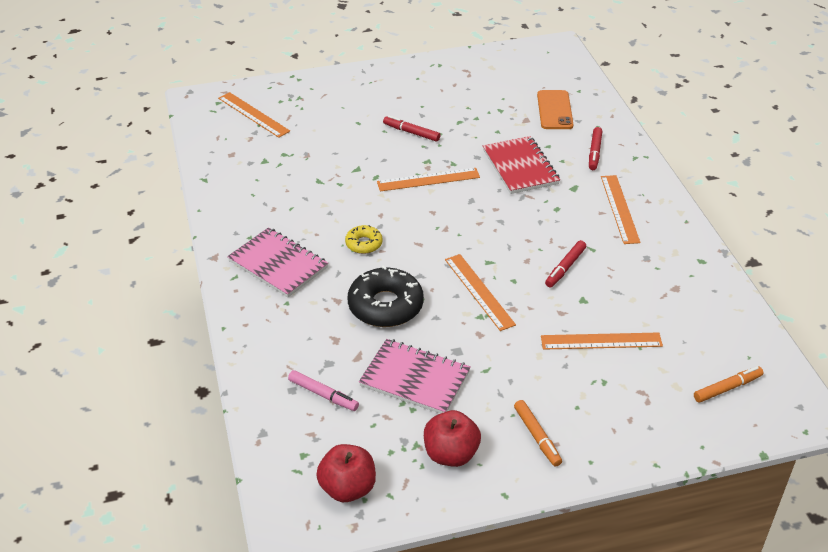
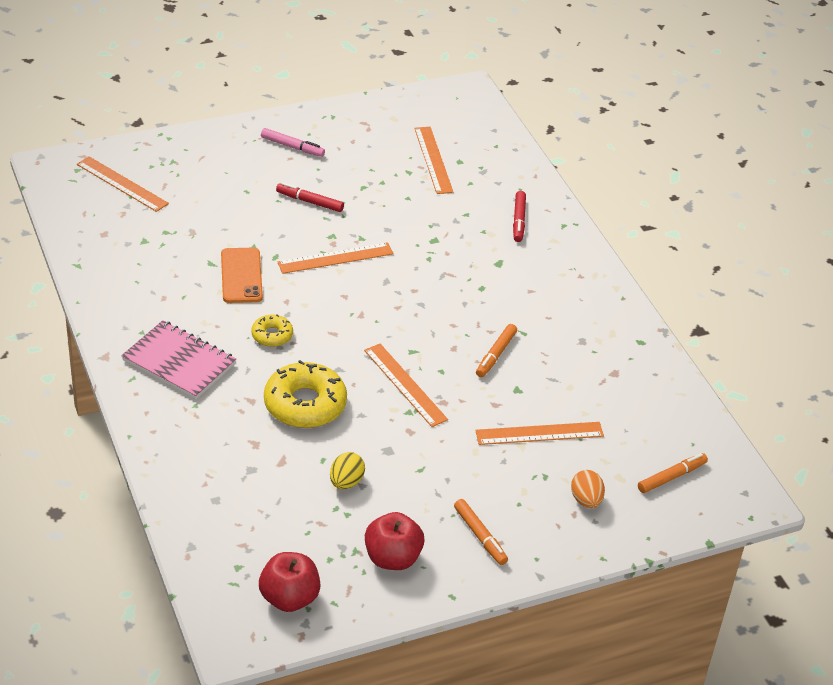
camera: 10 degrees left, 0 degrees up
(323, 395) = (250, 503): pink marker -> pink marker (292, 147)
(385, 306) = (305, 404): black donut -> yellow donut
(415, 379) = (346, 482): pink notebook -> yellow egg
(520, 167) = (437, 240): red notebook -> none
(554, 110) = (470, 170): orange phone -> orange phone (241, 276)
(565, 268) = (496, 355): red marker -> orange marker
(619, 209) = (550, 286): orange ruler -> orange ruler (433, 160)
(642, 406) = (586, 500): none -> orange egg

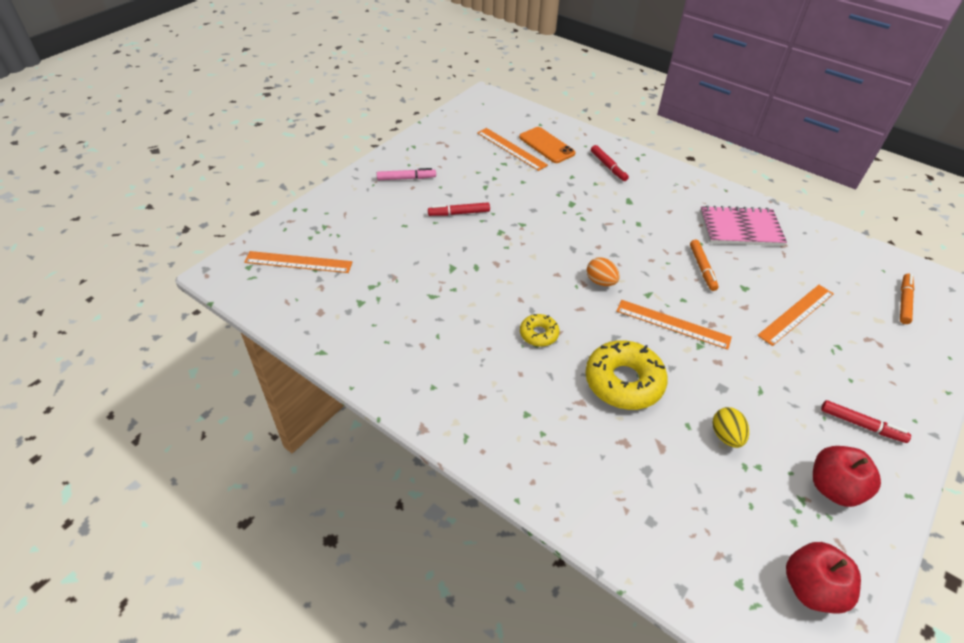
camera: 30 degrees left, 5 degrees up
(179, 362) = (490, 399): pink notebook -> pink notebook (740, 228)
(241, 276) = (466, 295): orange phone -> orange phone (546, 145)
(335, 258) = (520, 247): orange ruler -> none
(480, 536) = (861, 425): orange marker -> red marker
(586, 500) = (883, 350): orange egg -> orange egg (600, 282)

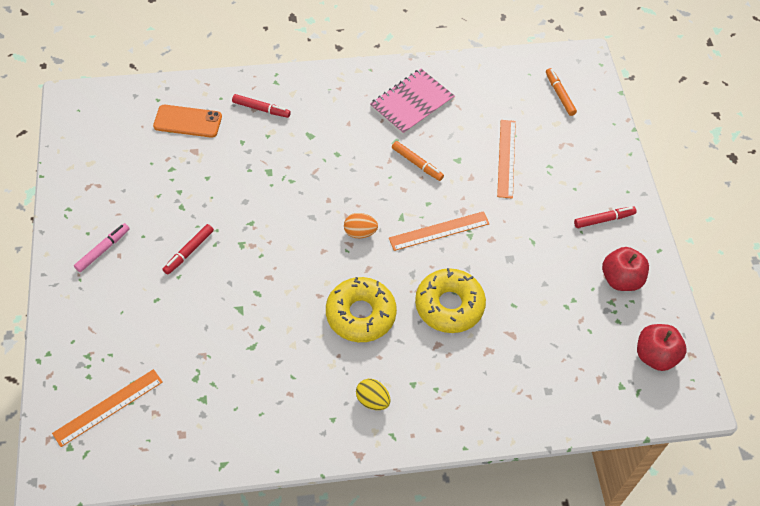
camera: 45 degrees left, 10 degrees up
(511, 149) = (161, 147): orange ruler -> none
(539, 334) = (360, 314): yellow donut -> yellow donut, size x1.91
(726, 436) = (540, 294): yellow egg -> yellow egg (372, 400)

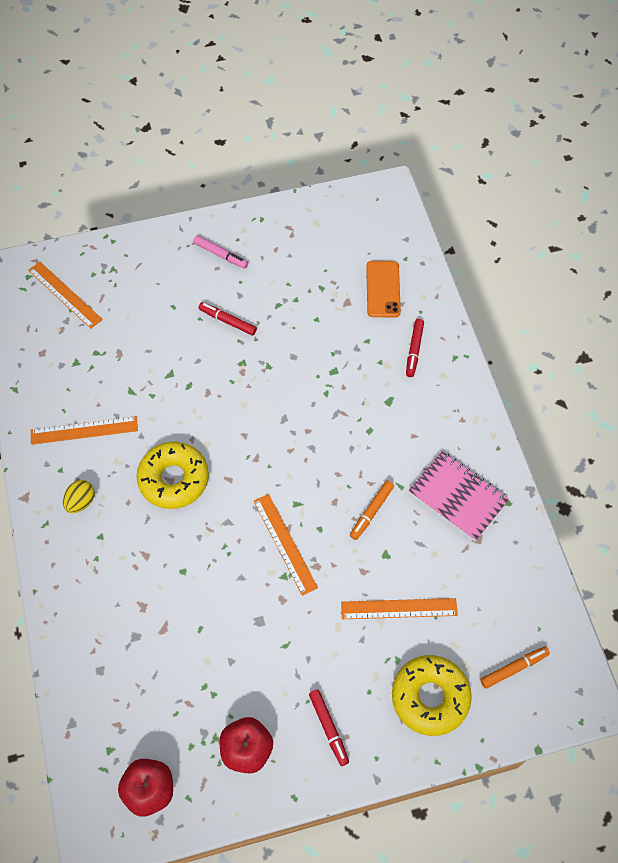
camera: 85 degrees right, 5 degrees up
(290, 394) = (84, 430): none -> orange ruler
(360, 232) = (271, 466): orange egg -> none
(449, 305) = (192, 562): yellow donut -> yellow donut (430, 697)

